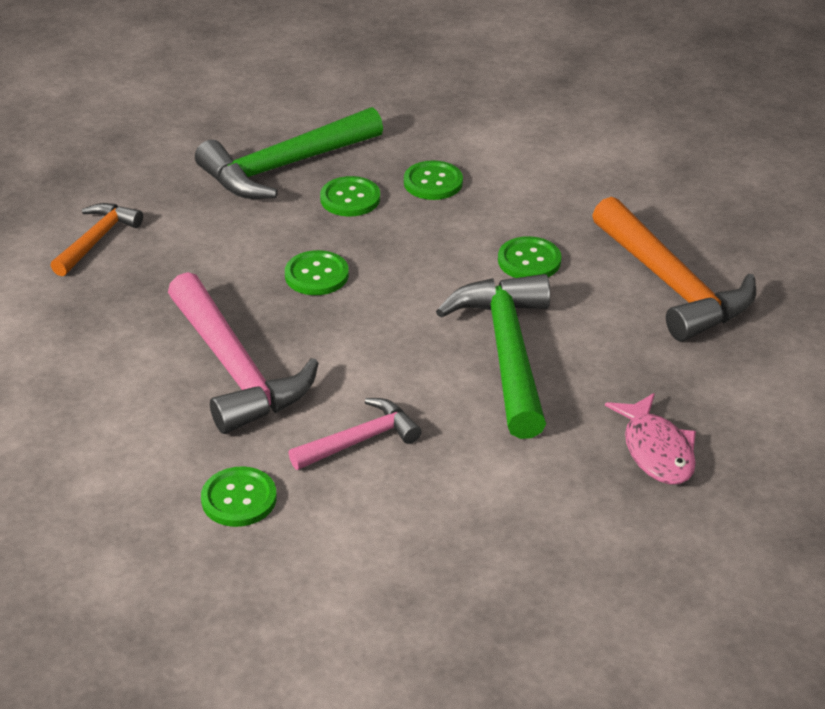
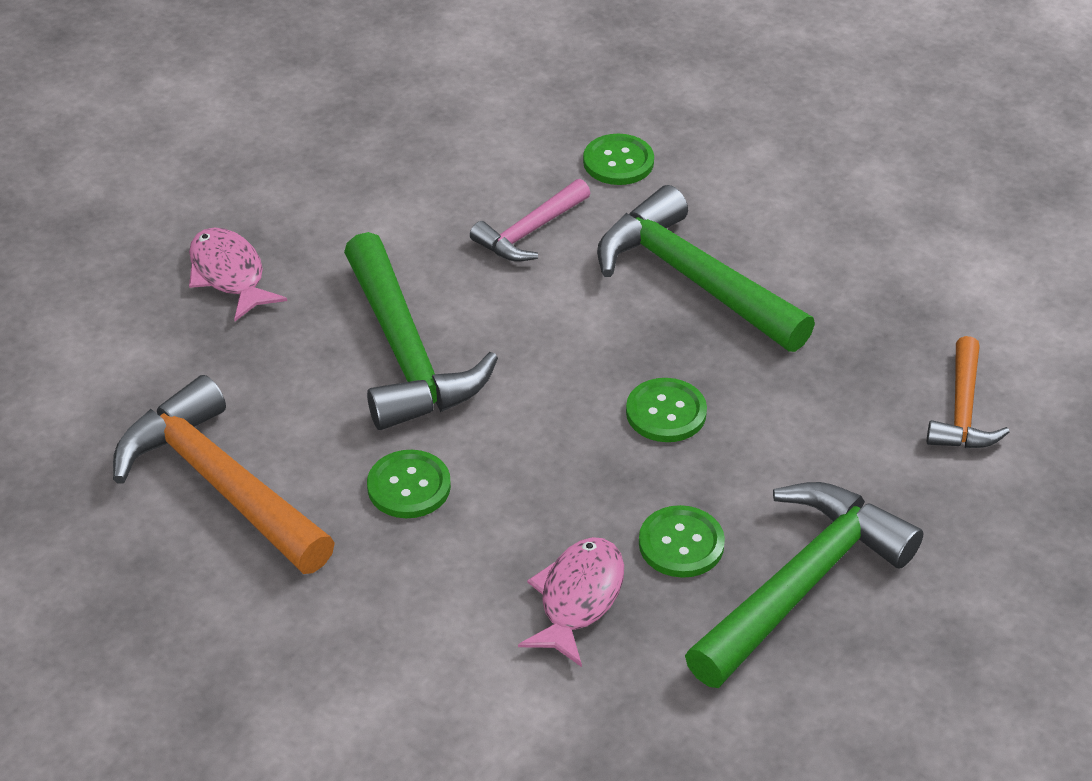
camera: 165 degrees right, 5 degrees up
(236, 370) = (692, 279): pink hammer -> green hammer
(433, 182) = (578, 599): green button -> pink fish

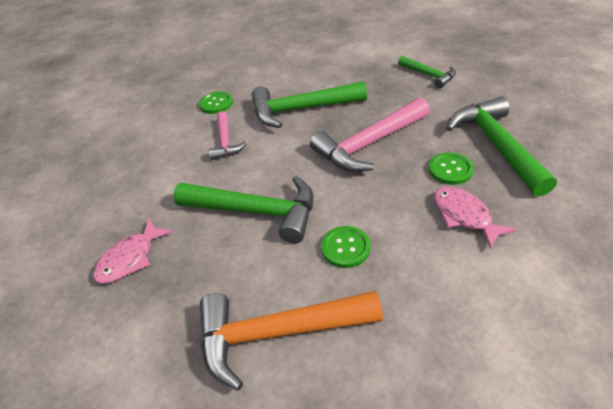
camera: 50 degrees left, 0 degrees up
(229, 275) = (130, 258): pink fish -> pink fish turned 60 degrees counterclockwise
(666, 412) = (368, 144): green button -> pink hammer
(963, 411) = (429, 75): orange hammer -> green hammer

